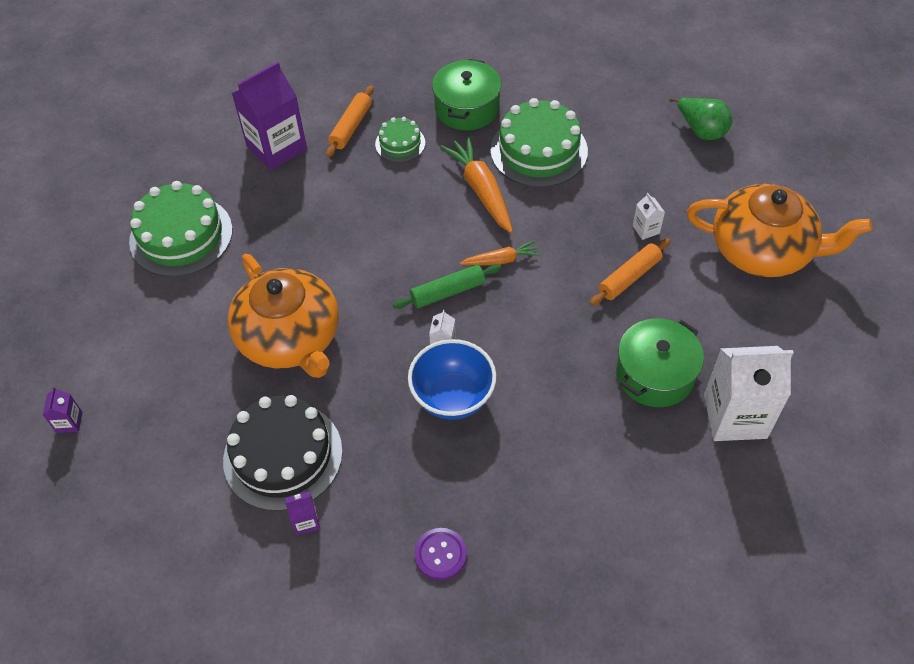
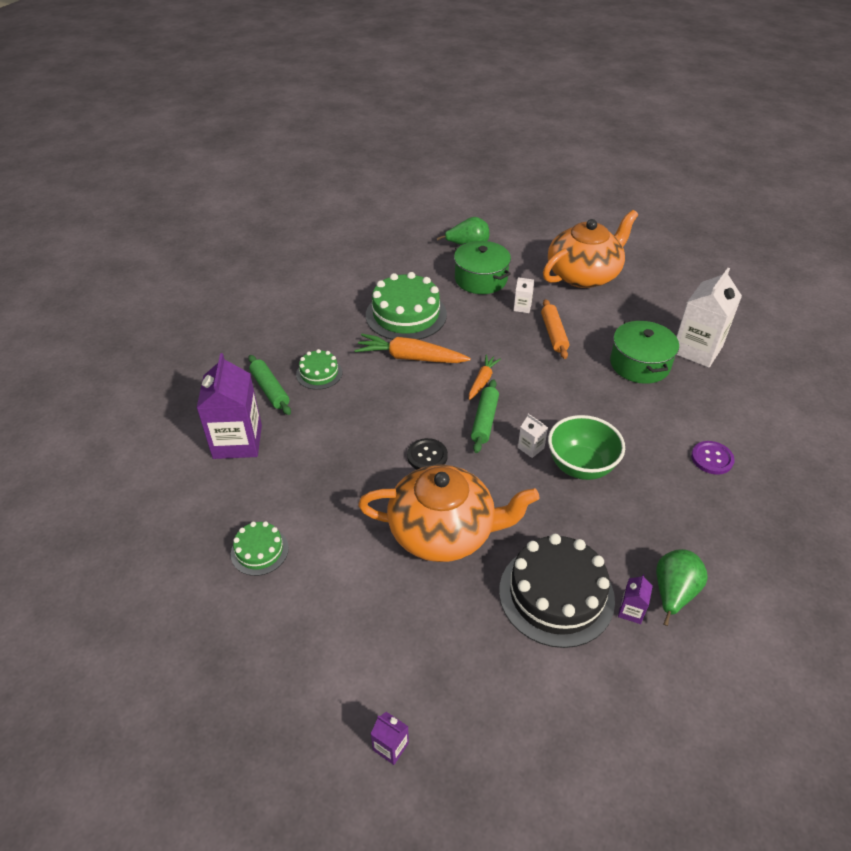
camera: 55 degrees left, 10 degrees down
(181, 235) = (259, 551): green cake -> green cake, size x0.52
(351, 127) = (270, 390): orange rolling pin -> green rolling pin
(351, 546) = (673, 593): none -> green pear
(366, 277) = (427, 456): none -> black button
(440, 554) = (712, 543): purple button -> purple button (712, 458)
(453, 397) = (581, 466): blue bowl -> green bowl
(467, 108) = (327, 325): green pot -> green pot (481, 279)

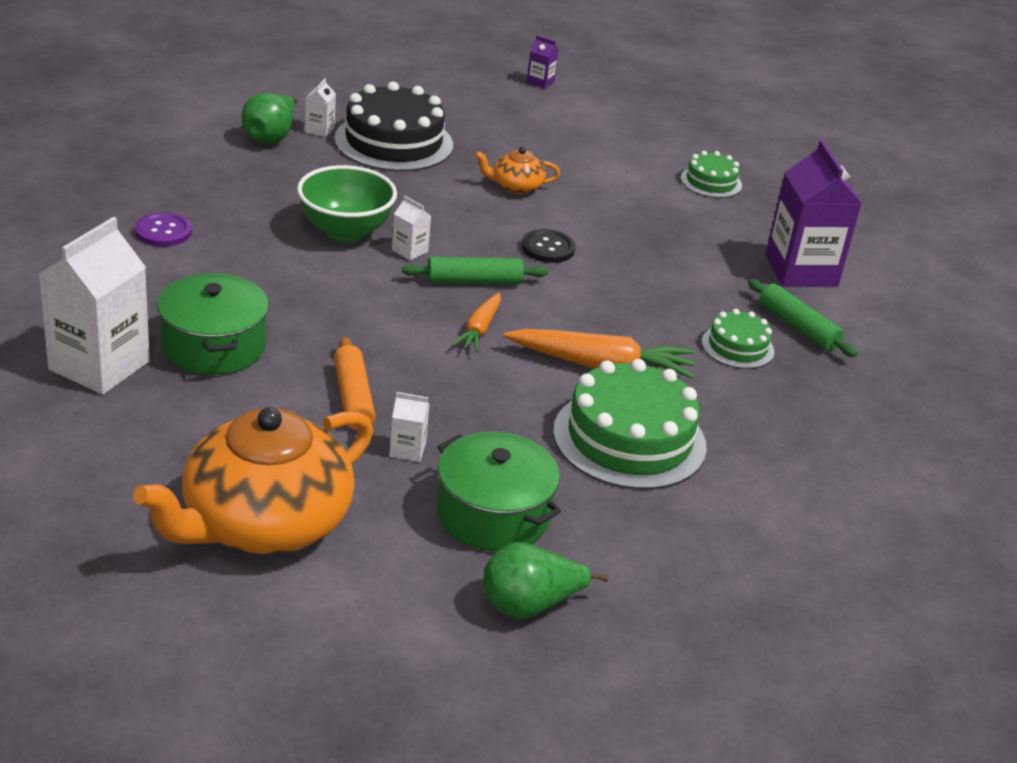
camera: 170 degrees right, 10 degrees down
(443, 531) = (516, 186): orange teapot -> orange teapot, size x0.44
(484, 420) = (474, 281): green rolling pin -> green rolling pin turned 75 degrees clockwise
(631, 611) = (319, 130): purple carton -> white carton

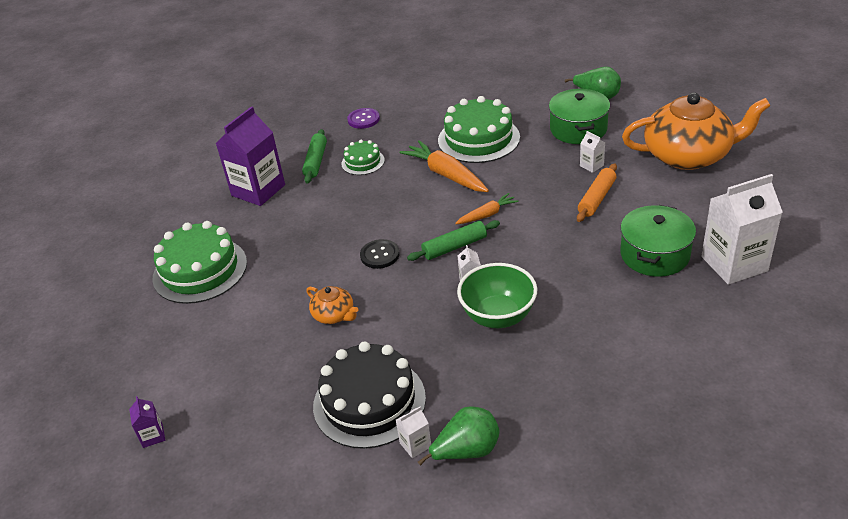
camera: 130 degrees left, 5 degrees up
(163, 231) = (633, 364): purple button -> purple button (363, 119)
(474, 281) = (454, 247): green rolling pin -> green rolling pin turned 60 degrees counterclockwise
(711, 182) = (200, 270): green cake -> green cake, size x1.91

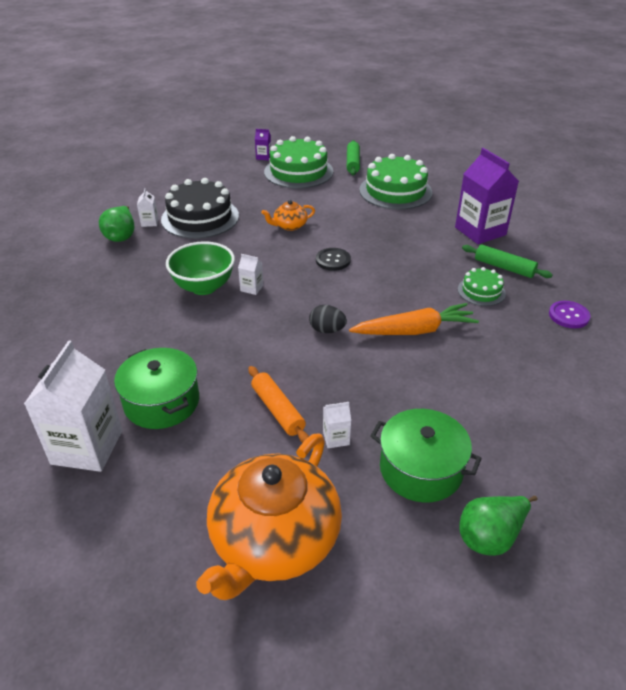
camera: 115 degrees right, 0 degrees up
(454, 247) = (303, 297): green rolling pin -> green rolling pin (353, 163)
(478, 139) = (465, 378): green cake -> green cake (298, 172)
(487, 214) = (327, 330): orange carrot -> black egg

